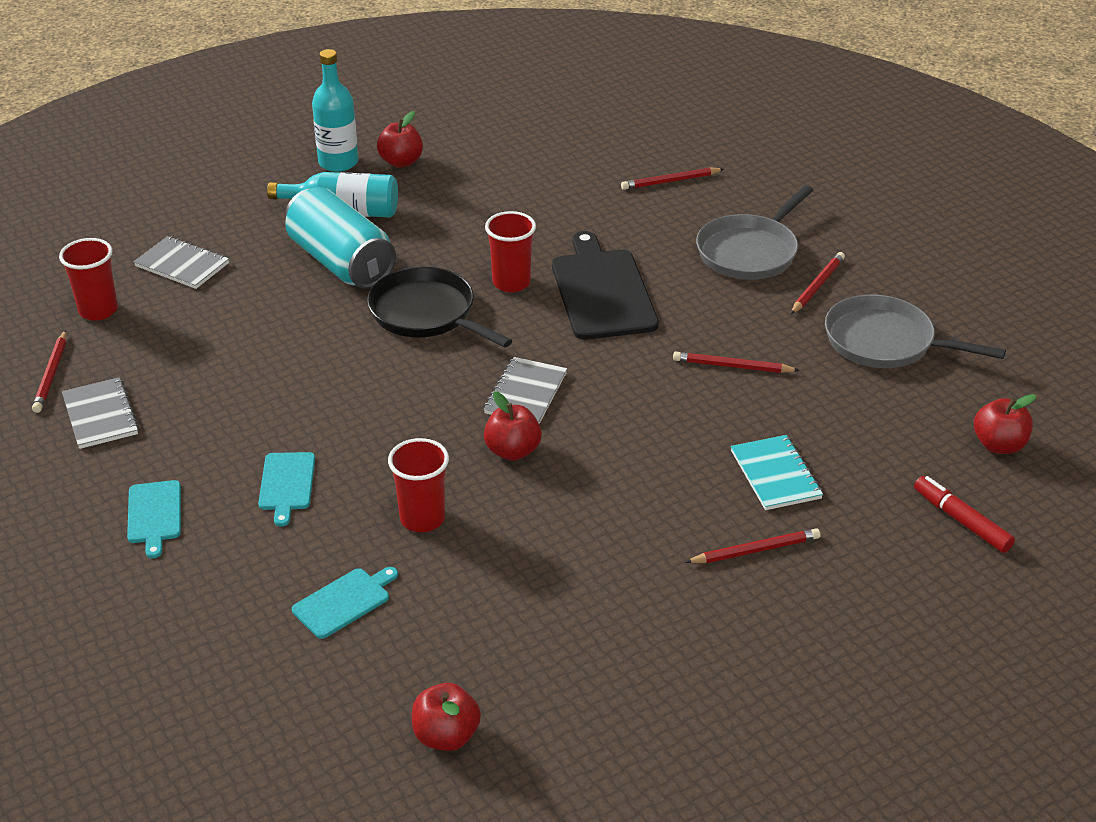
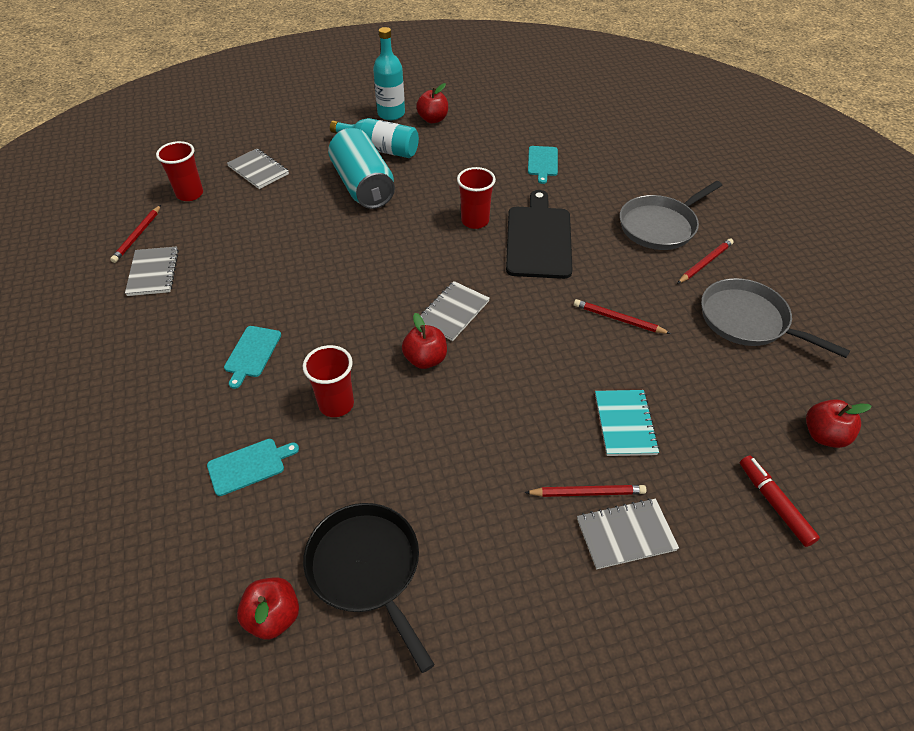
camera: 15 degrees right, 10 degrees up
(154, 515) = (150, 359): turquoise cutting board -> turquoise cutting board (542, 162)
(426, 313) = (406, 234): black pan -> black pan (366, 568)
(670, 181) = (617, 162): red pencil -> none
(810, 581) = (625, 534): none -> grey notebook

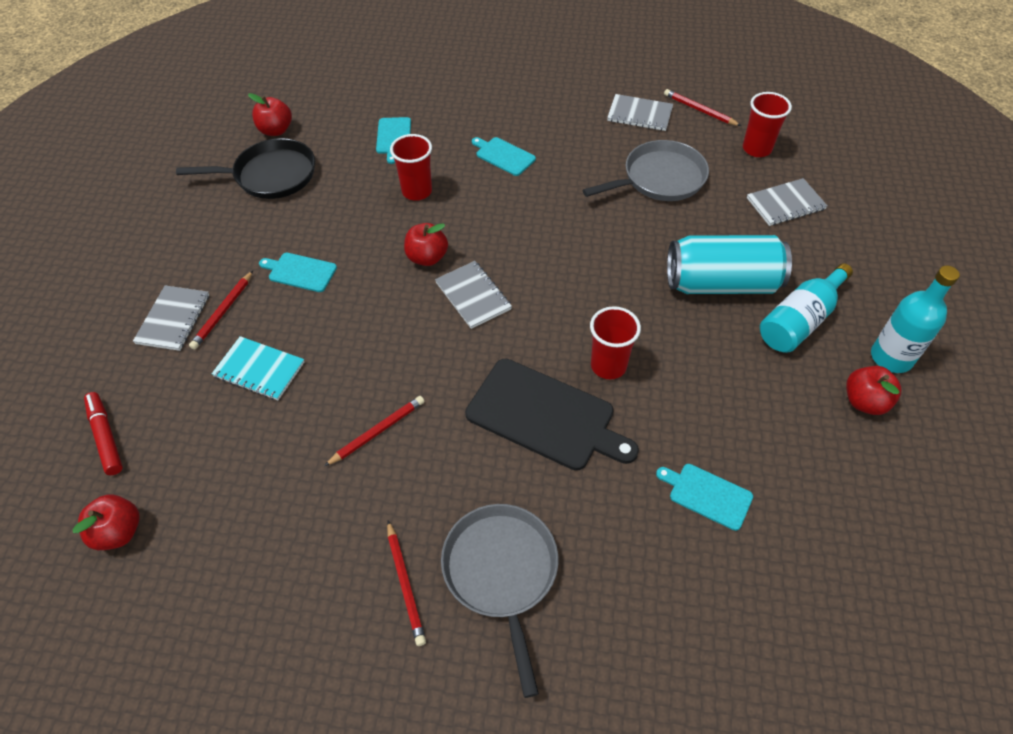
camera: 115 degrees right, 5 degrees up
(499, 452) = (300, 272): none -> turquoise cutting board
(747, 320) = (291, 566): grey pan -> grey pan (660, 178)
(774, 504) = (106, 437): red marker -> red marker turned 120 degrees counterclockwise

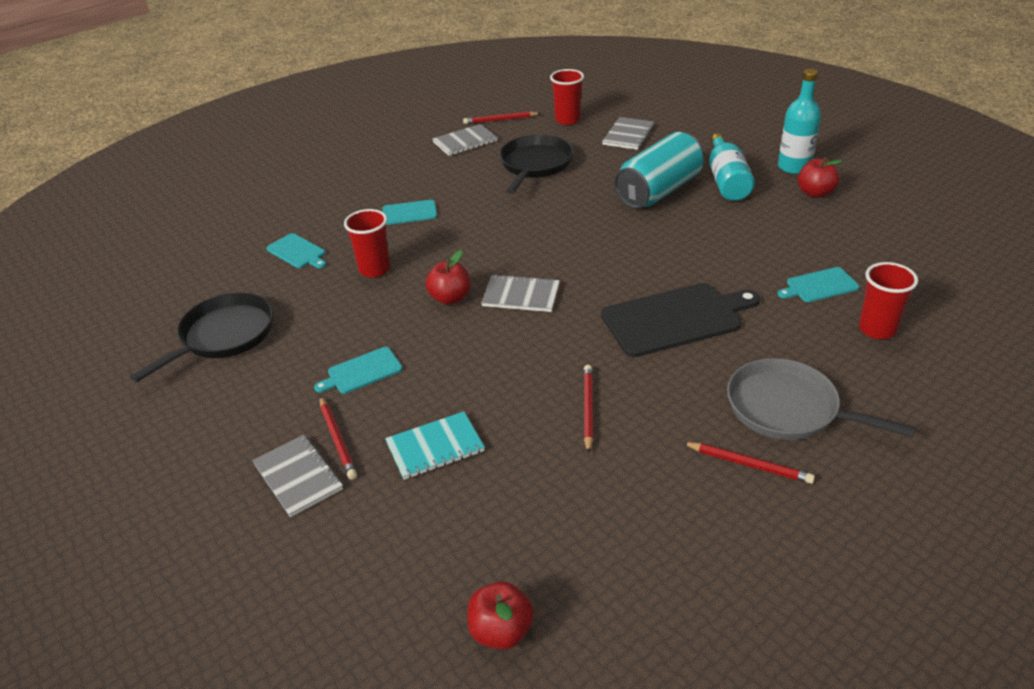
camera: 45 degrees left, 15 degrees down
(106, 437) = (375, 591): red marker -> none
(276, 130) = (175, 308): red apple -> none
(608, 366) = (667, 269): red cup -> red cup (877, 329)
(660, 178) = (535, 165): grey pan -> black pan

